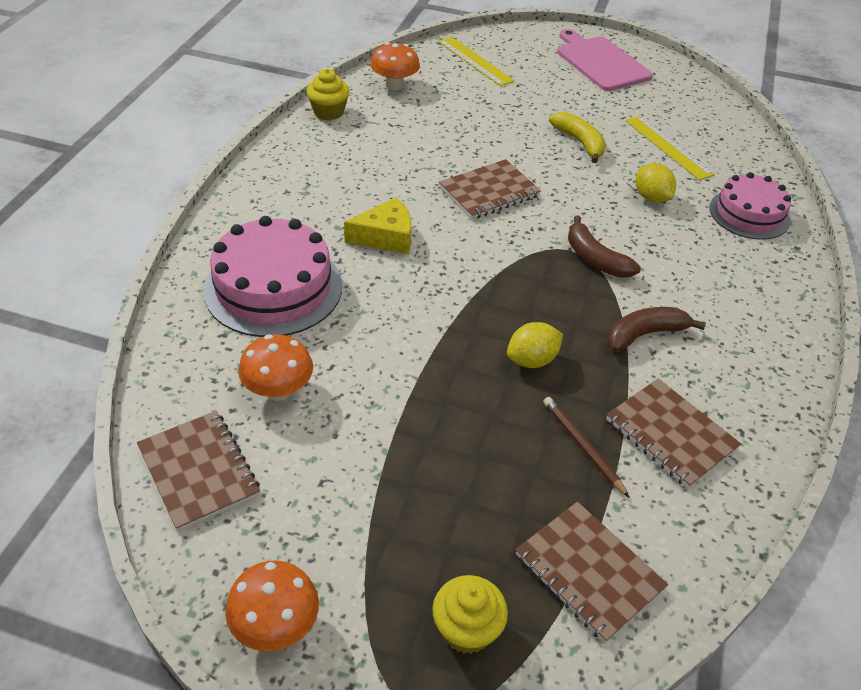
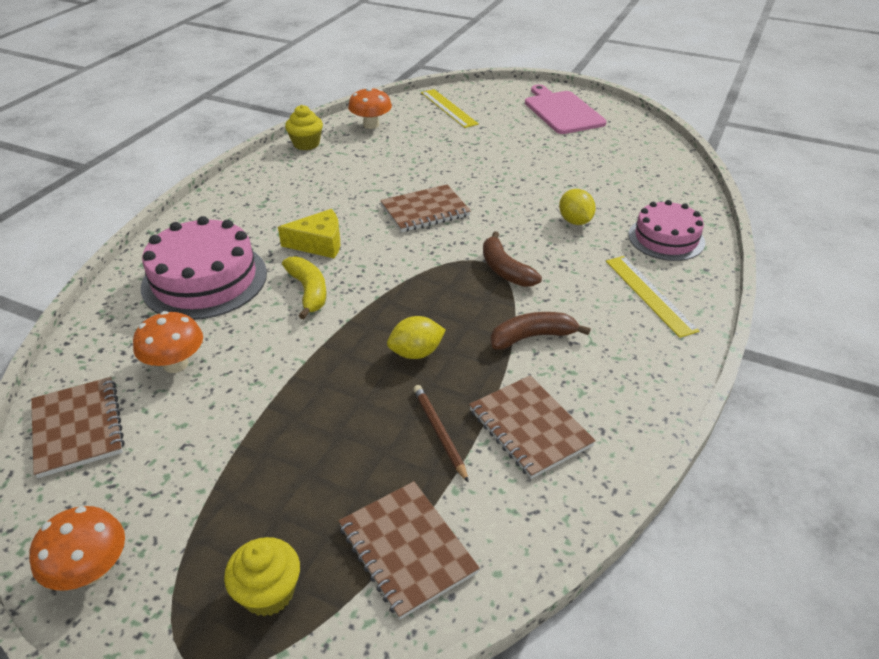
camera: 10 degrees right, 5 degrees down
(579, 142) = (522, 174): yellow banana -> yellow banana (308, 291)
(668, 147) = (604, 180): yellow ruler -> yellow ruler (650, 294)

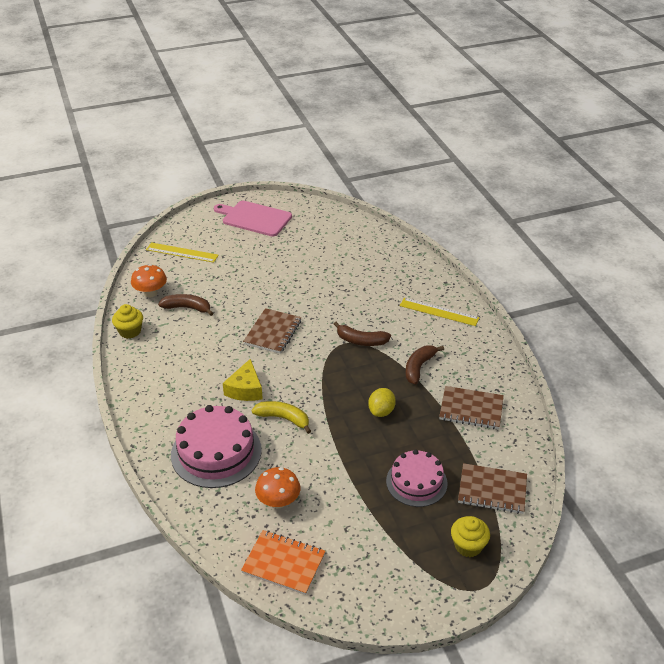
camera: 45 degrees left, 0 degrees up
(78, 428) = (284, 563): brown notebook -> orange notebook
(91, 570) = (391, 600): orange mushroom -> none
(319, 243) = (245, 389): yellow cheese -> yellow cheese turned 150 degrees clockwise
(381, 151) = (187, 308): none -> brown banana
(439, 433) = (441, 438): brown pencil -> none
(575, 221) = (356, 291): yellow lemon -> none
(666, 238) = (409, 275): pink cake -> pink cake (416, 482)

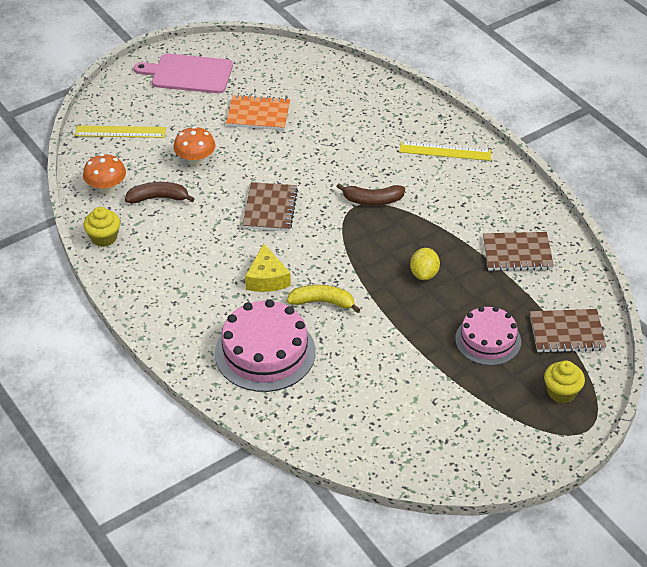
camera: 15 degrees left, 5 degrees up
(278, 501) = (353, 389): orange mushroom -> orange mushroom (195, 160)
(284, 563) = (385, 449): orange notebook -> orange notebook (258, 114)
(419, 367) = (446, 218): brown banana -> none

